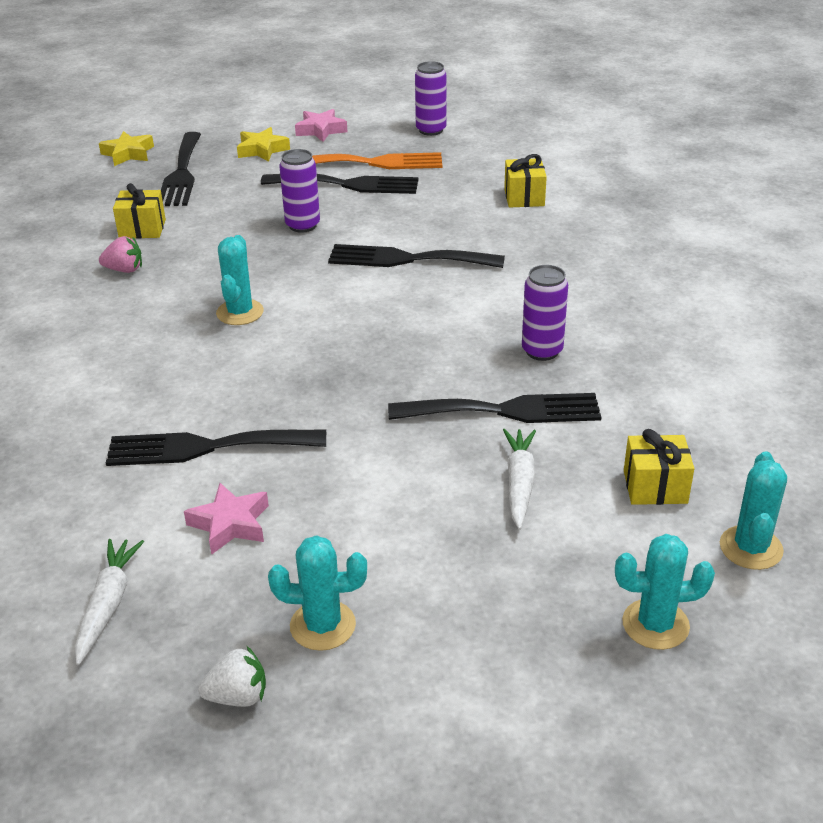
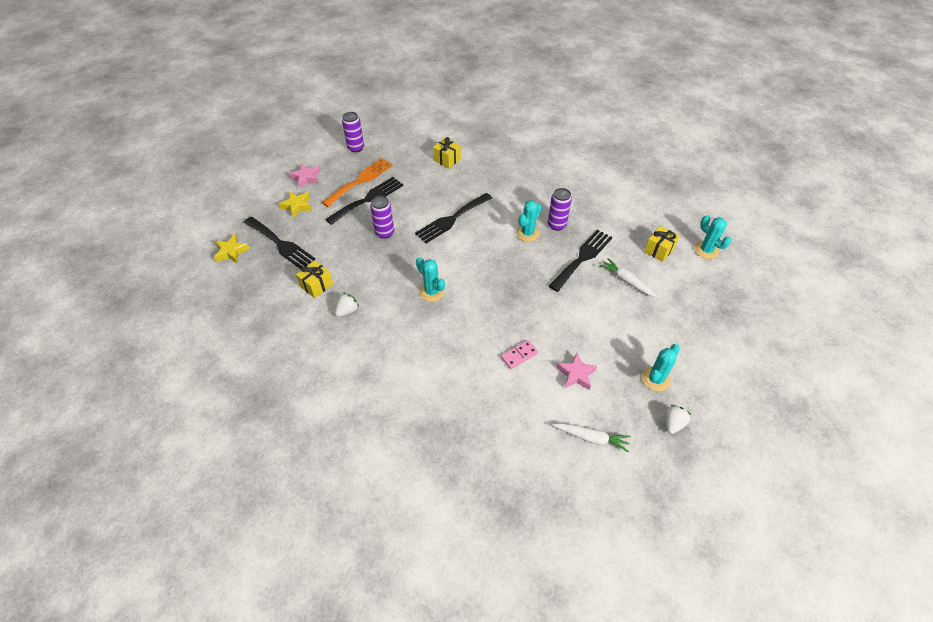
camera: 50 degrees left, 15 degrees up
(108, 604) = (591, 438): white carrot -> white carrot turned 150 degrees clockwise
(124, 270) = (347, 311): pink strawberry -> white strawberry
(206, 447) = (519, 355): black fork -> pink domino
(655, 624) = (722, 295): turquoise cactus -> turquoise cactus (527, 233)

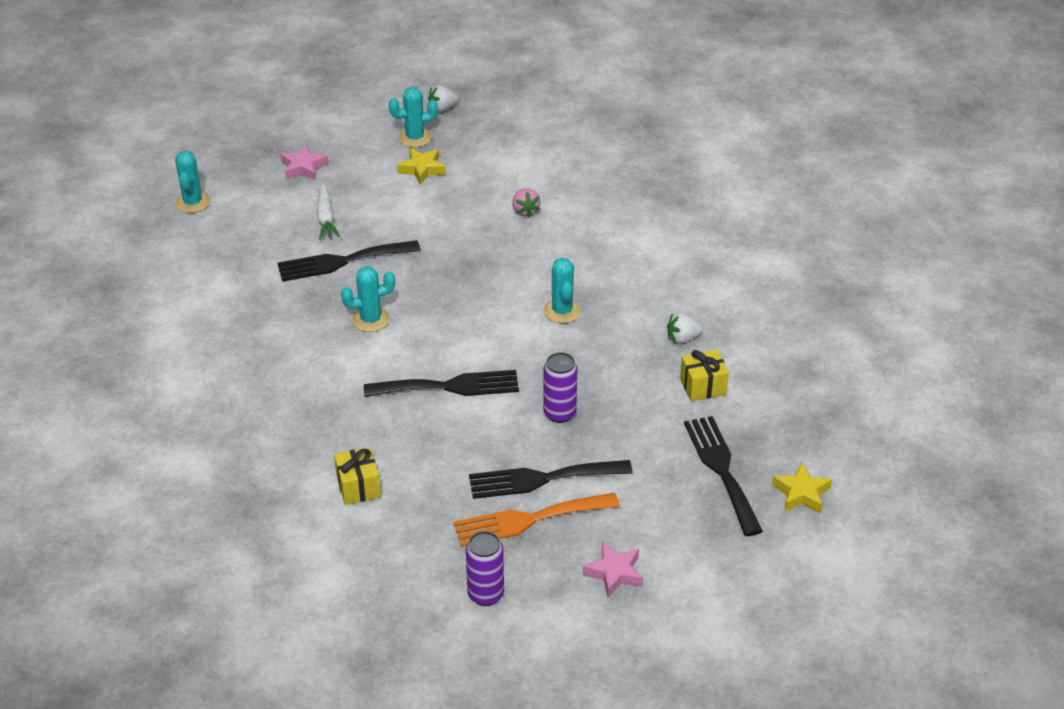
camera: 145 degrees left, 10 degrees down
(297, 206) = (661, 524): yellow star -> yellow star (422, 169)
(519, 355) = (525, 211): pink domino -> pink strawberry
(556, 225) = (322, 311): purple can -> none
(576, 374) = (486, 173): pink star -> pink star (303, 167)
(591, 438) = (527, 131): white carrot -> none
(658, 250) = (244, 227): yellow gift -> none

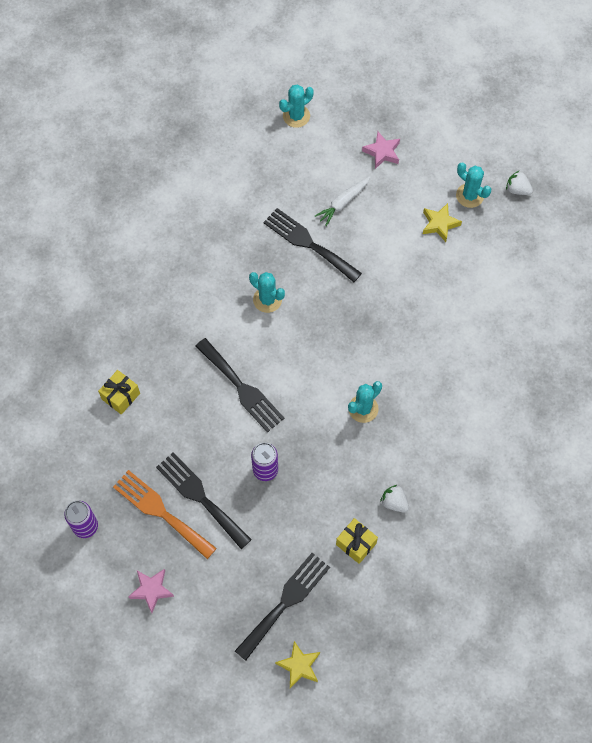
camera: 55 degrees right, 25 degrees up
(525, 211) = (448, 318): pink strawberry -> none

